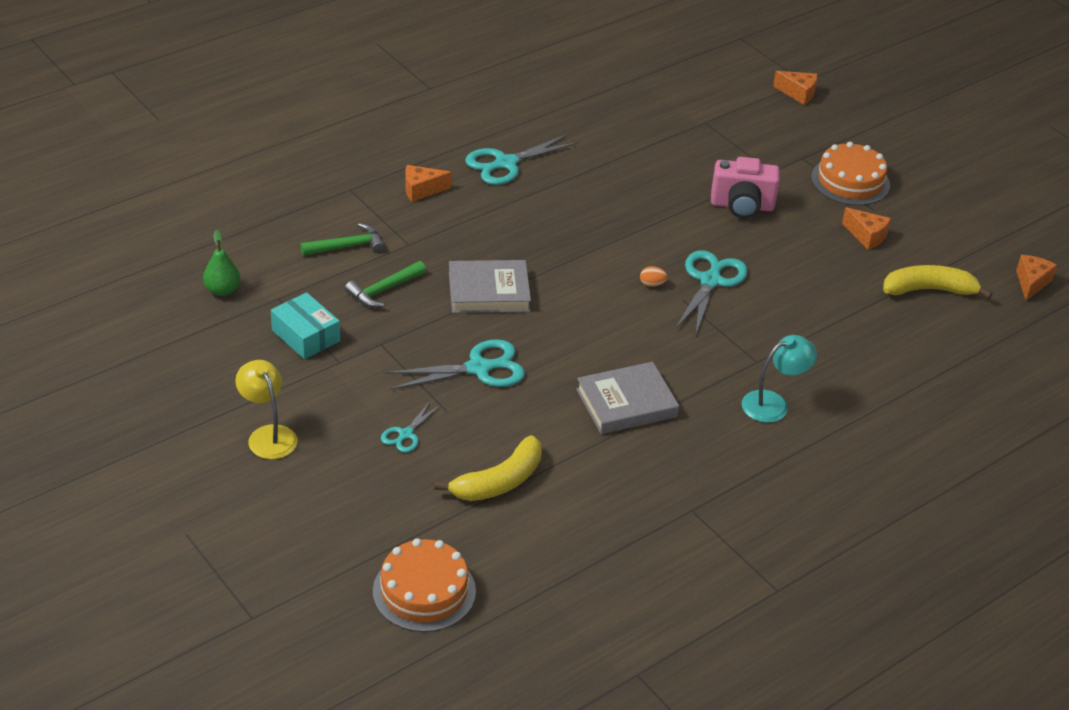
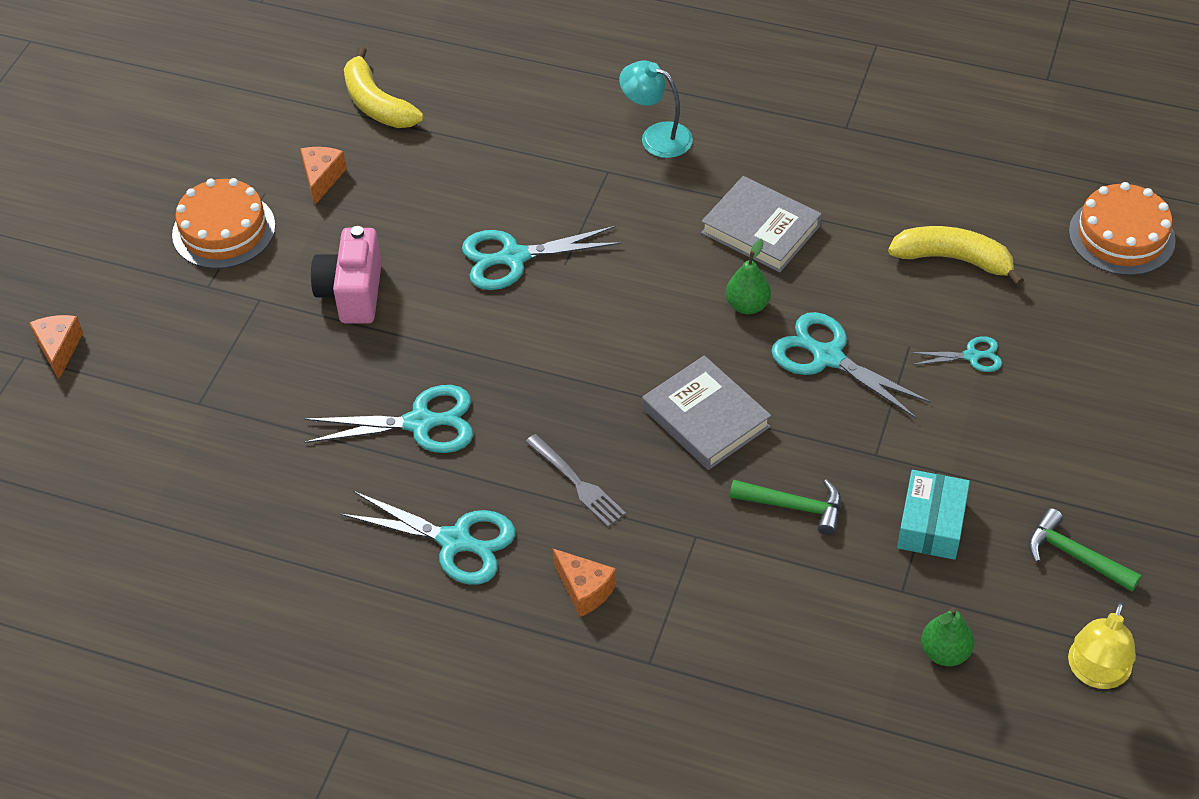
camera: 120 degrees left, 10 degrees up
(268, 435) = (1089, 456): yellow lamp -> yellow lamp (1095, 673)
(348, 246) = (755, 589): green hammer -> green hammer (1074, 555)
(497, 221) = (577, 483): none -> grey fork
(562, 358) = (747, 305): none -> green pear
(605, 187) = (421, 423): none -> turquoise scissors
(652, 284) = (563, 298): orange egg -> none
(742, 206) = (352, 293): pink camera -> pink camera turned 150 degrees counterclockwise
(1031, 283) = (299, 44): orange cheese -> none

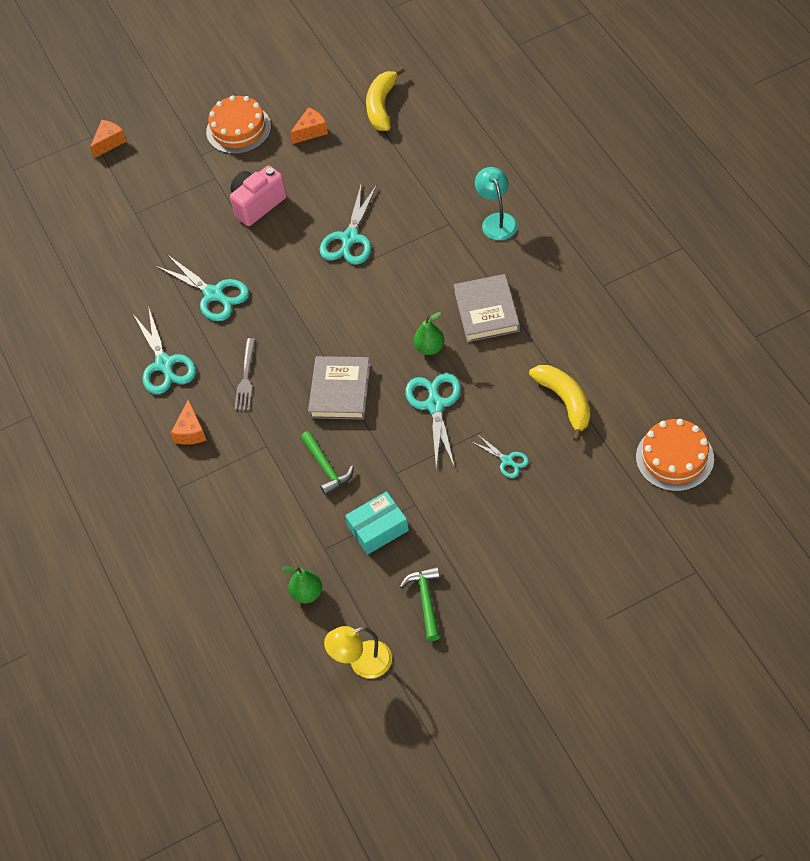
camera: 50 degrees right, 5 degrees up
(513, 258) = (349, 239): turquoise scissors -> turquoise scissors turned 105 degrees counterclockwise

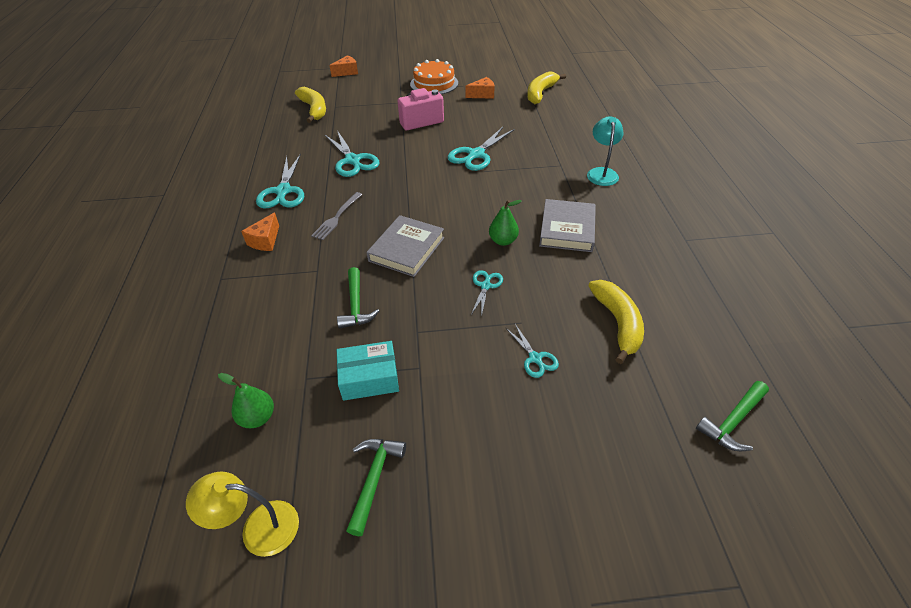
camera: 15 degrees right, 10 degrees down
(112, 227) = (314, 109): none -> yellow banana
(435, 405) = (485, 286): turquoise scissors -> turquoise scissors, size x0.54
(674, 458) = (732, 421): orange cake -> green hammer

